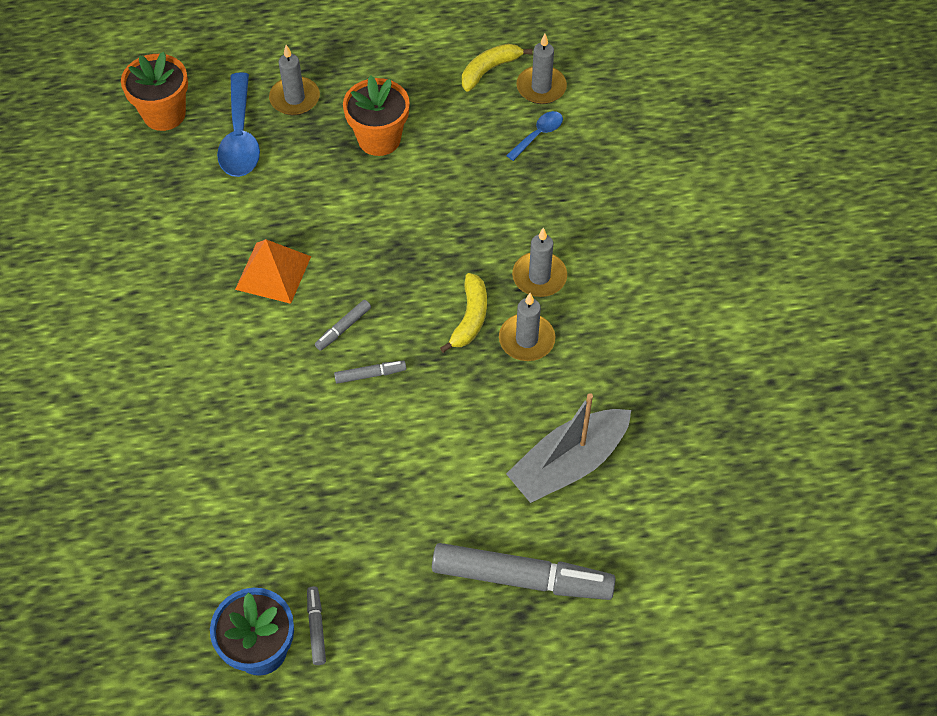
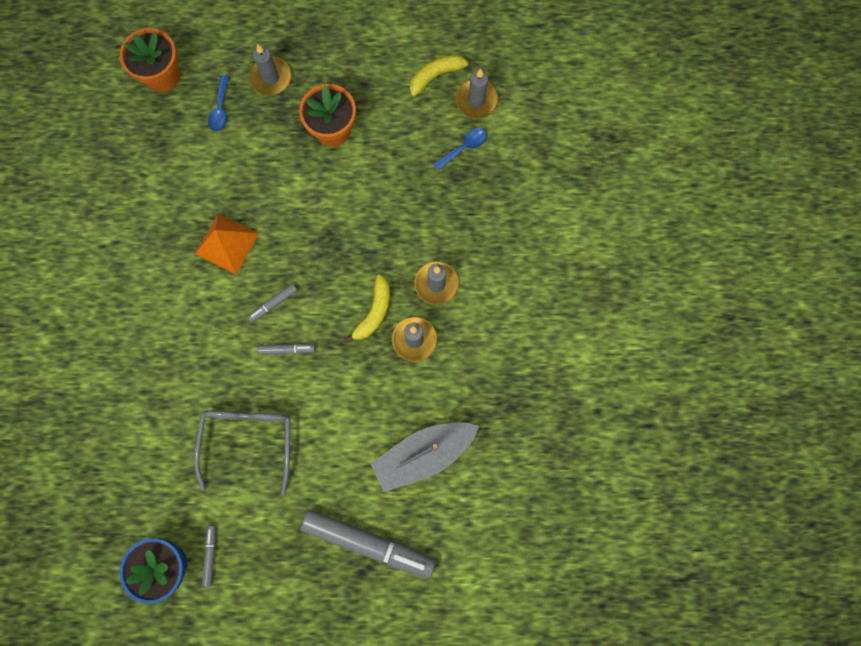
camera: 10 degrees right, 20 degrees up
(240, 137) = (220, 109): blue spoon -> blue spoon, size x0.54
(340, 484) = (248, 440): none -> grey glasses

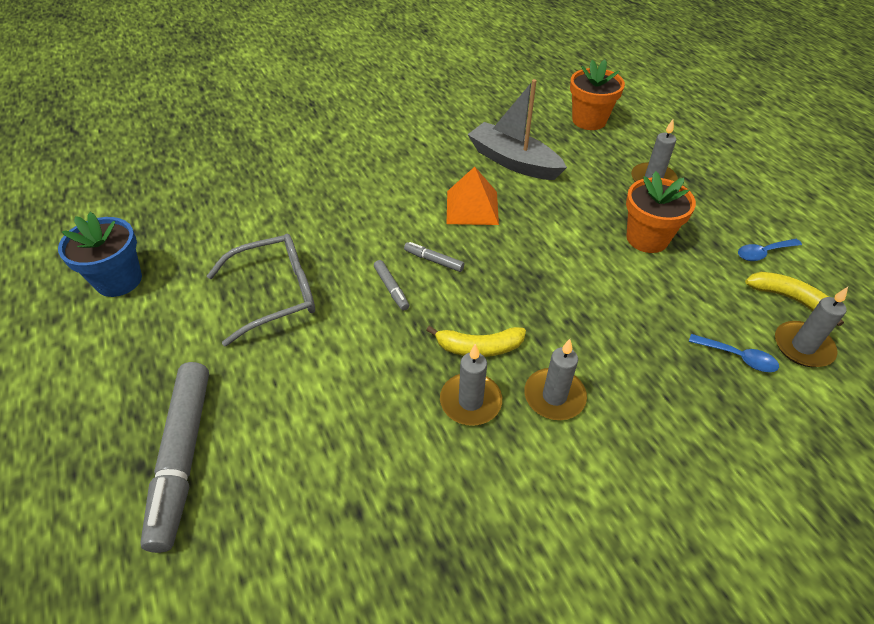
camera: 65 degrees right, 30 degrees down
(210, 555) = (136, 310): grey marker -> none
(220, 109) = (593, 160): blue spoon -> blue spoon (763, 253)
(423, 454) = (325, 474): grey boat -> grey boat (513, 161)

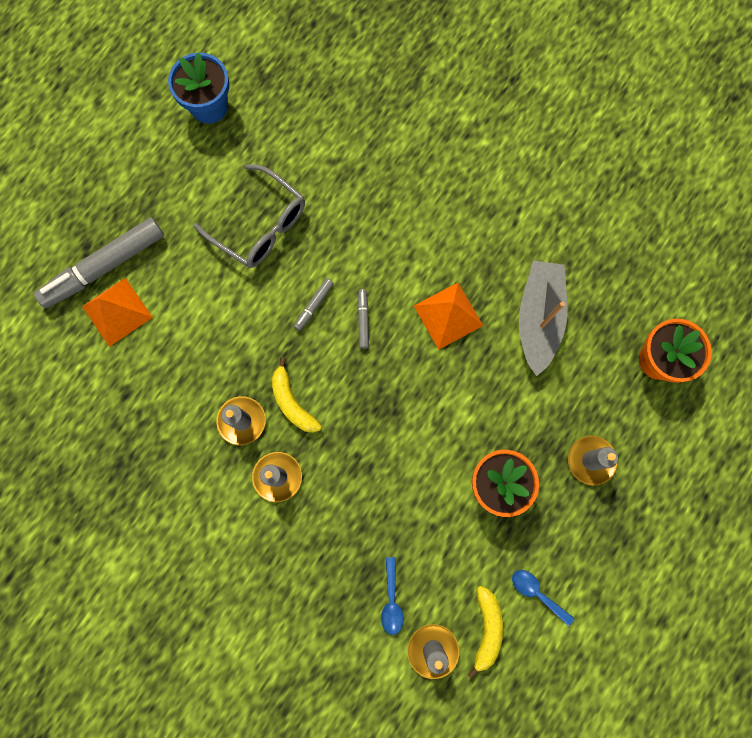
camera: 60 degrees right, 30 degrees up
(248, 469) = (117, 312): none -> orange pyramid

